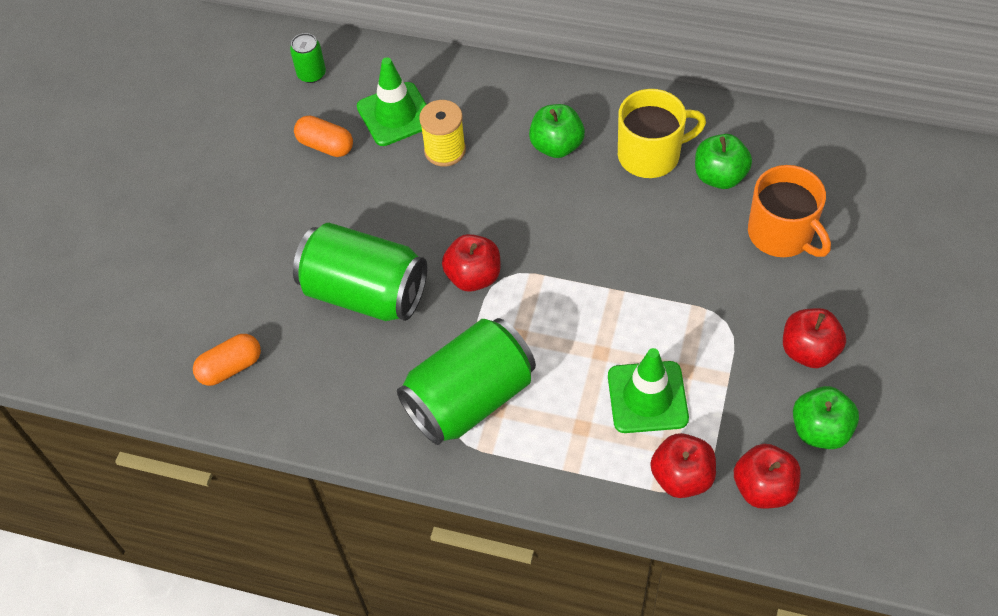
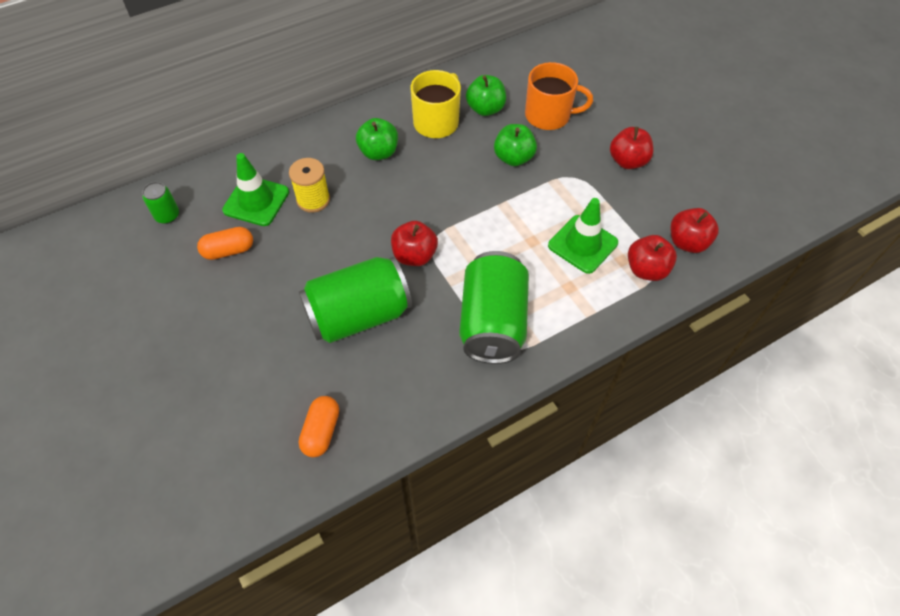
camera: 50 degrees left, 0 degrees up
(820, 430) = (677, 194): green apple -> green apple (513, 158)

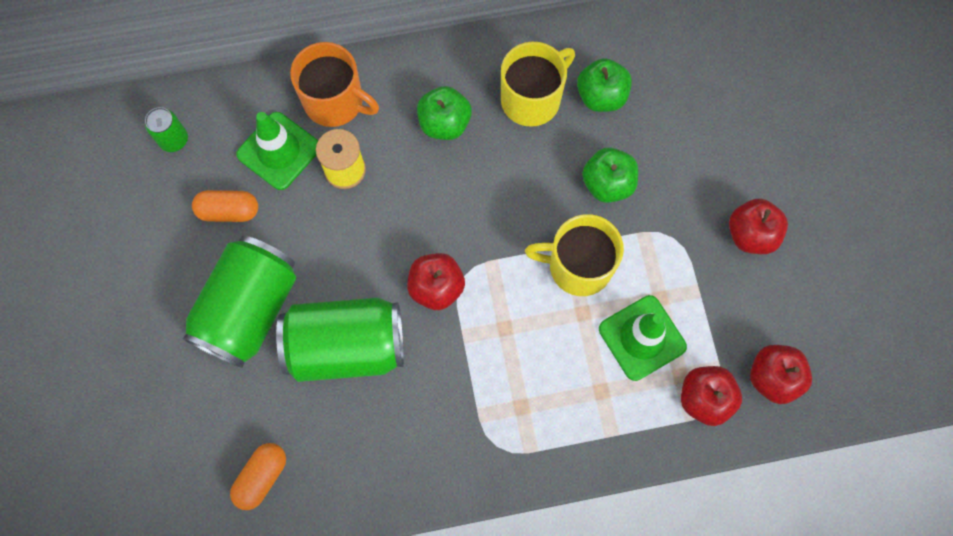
camera: 20 degrees right, 15 degrees up
(492, 322) = (493, 408): green can -> green can (249, 310)
(515, 213) = (578, 266): none -> yellow mug
(549, 116) = (679, 132): orange mug -> orange mug (335, 102)

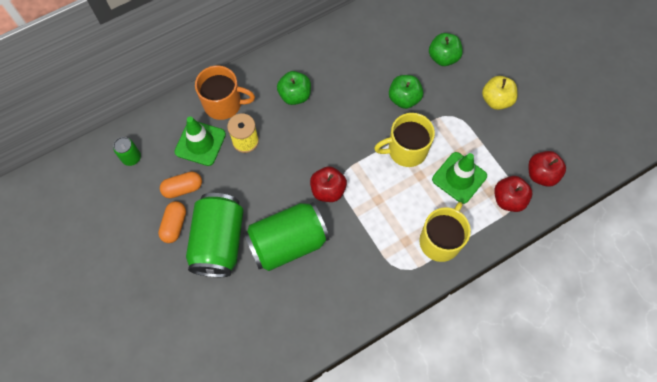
camera: 20 degrees left, 5 degrees down
(262, 477) = (266, 338): orange capsule -> orange capsule (174, 225)
(532, 99) = (341, 65): yellow mug -> yellow mug (440, 240)
(601, 96) = (380, 51): green apple -> green apple (443, 57)
(750, 235) = (496, 100): red apple -> yellow apple

